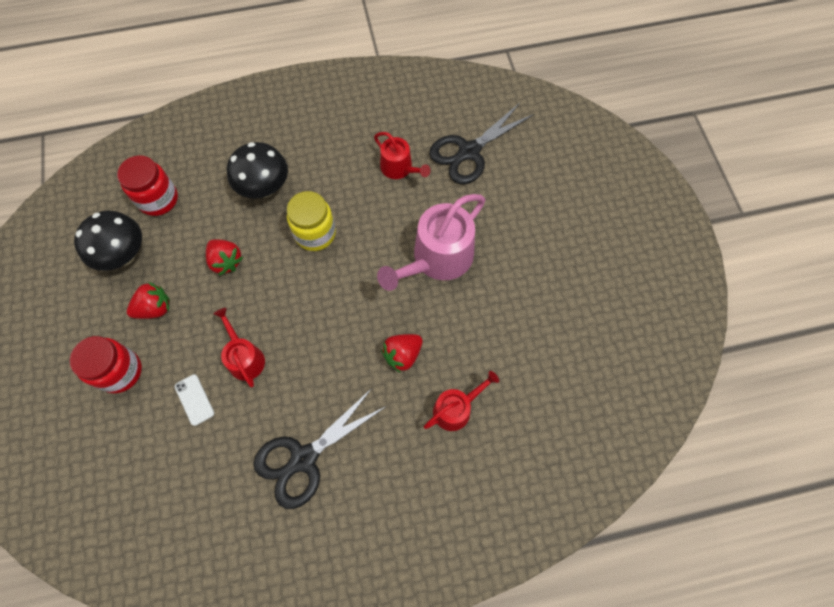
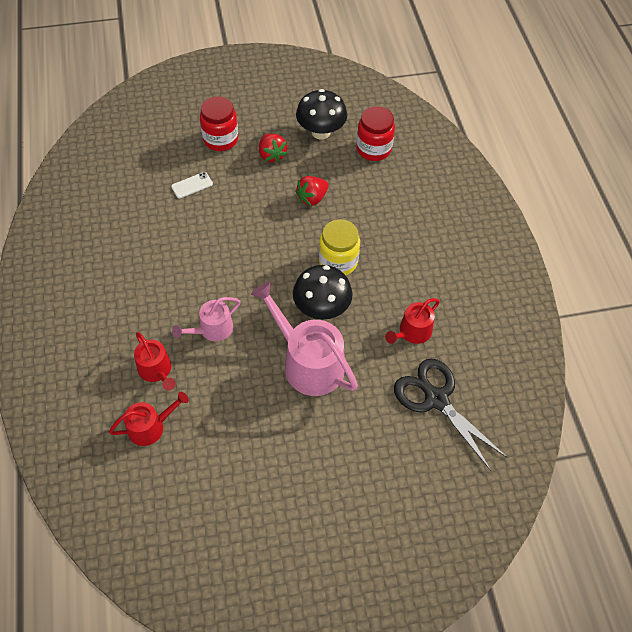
camera: 90 degrees right, 10 degrees down
(244, 358) = (223, 215): red watering can -> red watering can (150, 427)
(264, 188) = (387, 222): black mushroom -> black mushroom (321, 308)
(304, 458) = (133, 257): black scissors -> none
(402, 355) = (212, 329): red strawberry -> pink watering can

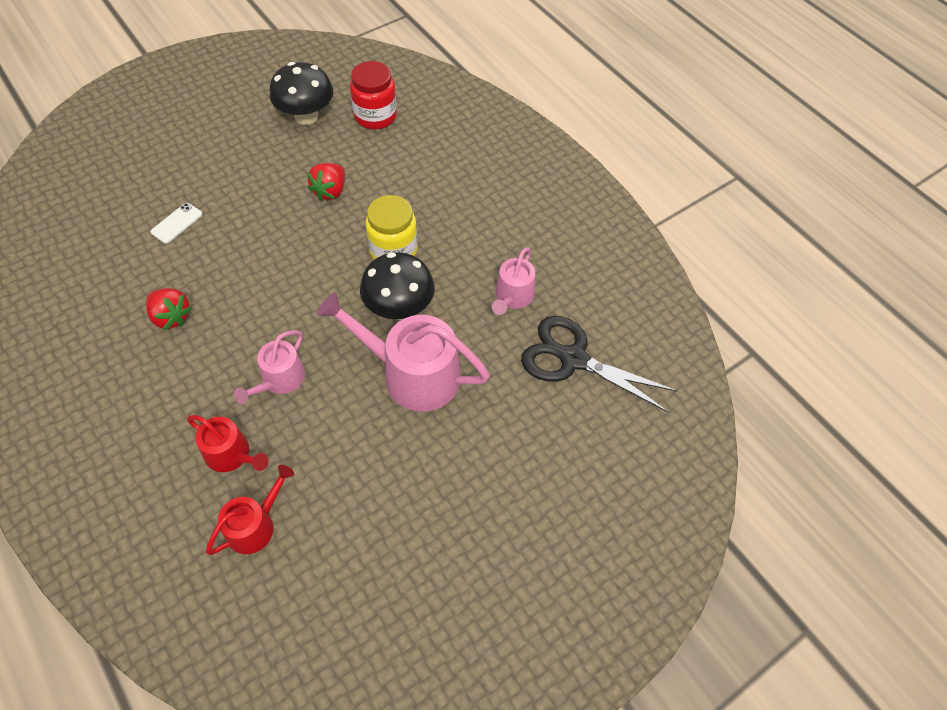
camera: 25 degrees left, 0 degrees up
(220, 139) = (189, 160): red jar -> none
(271, 155) = (260, 159): red strawberry -> red strawberry (171, 317)
(412, 332) = (512, 297): red watering can -> pink watering can

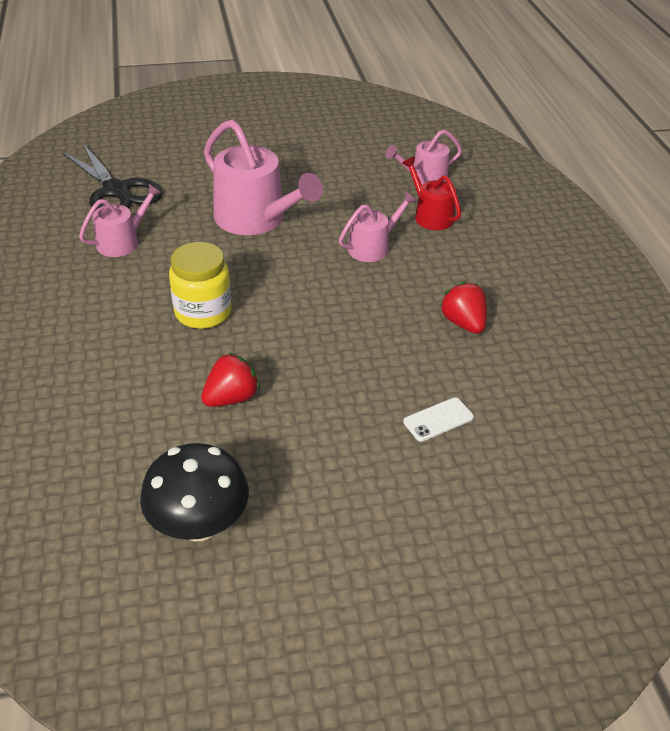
camera: 155 degrees left, 15 degrees down
(255, 525) = (424, 178): red watering can -> pink watering can
(375, 116) = (100, 487): red jar -> none
(399, 308) = (233, 264): black mushroom -> none

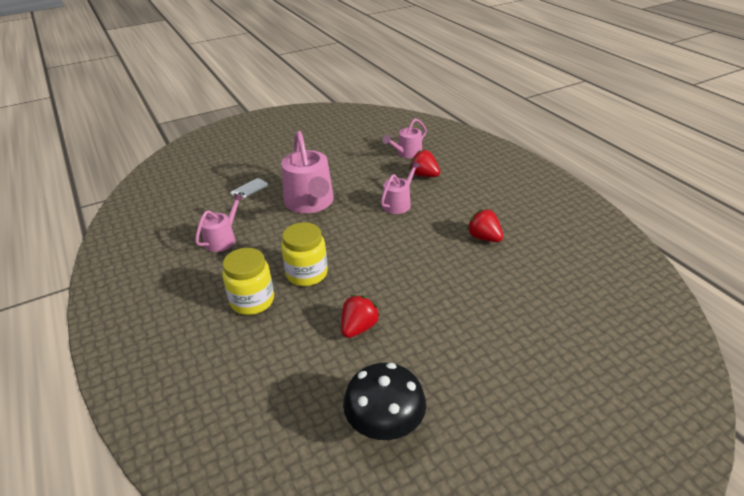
camera: 15 degrees left, 5 degrees down
(116, 191) = (200, 205): black scissors -> none
(120, 329) = (252, 301): none -> yellow jar
(256, 219) = (310, 203): pink watering can -> pink watering can turned 45 degrees clockwise
(430, 215) = (424, 175): red watering can -> red strawberry
(438, 419) = (504, 304): white phone -> white phone (249, 189)

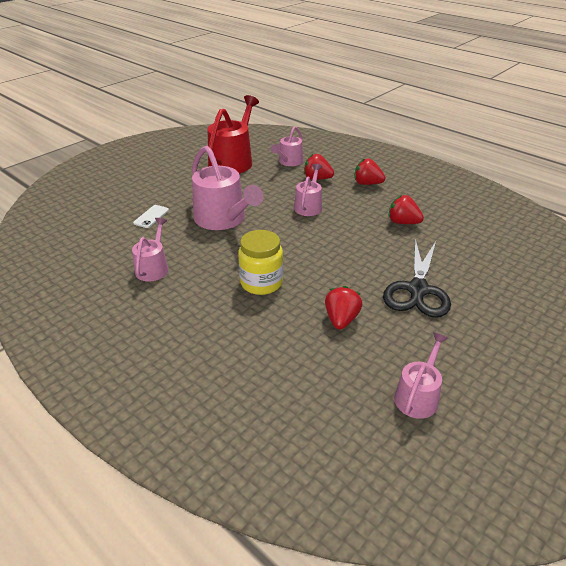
camera: 20 degrees left, 0 degrees up
(252, 301) = (222, 318): yellow jar -> none
(354, 144) = (233, 161): none -> red watering can
(385, 425) = (418, 396): black mushroom -> pink watering can
(454, 314) = (418, 290): none -> black scissors
(472, 188) = (367, 183): none -> red strawberry

